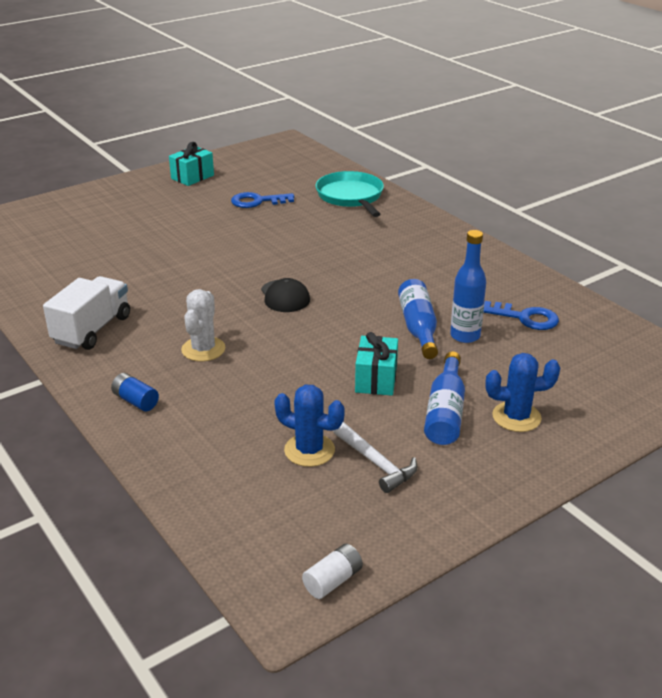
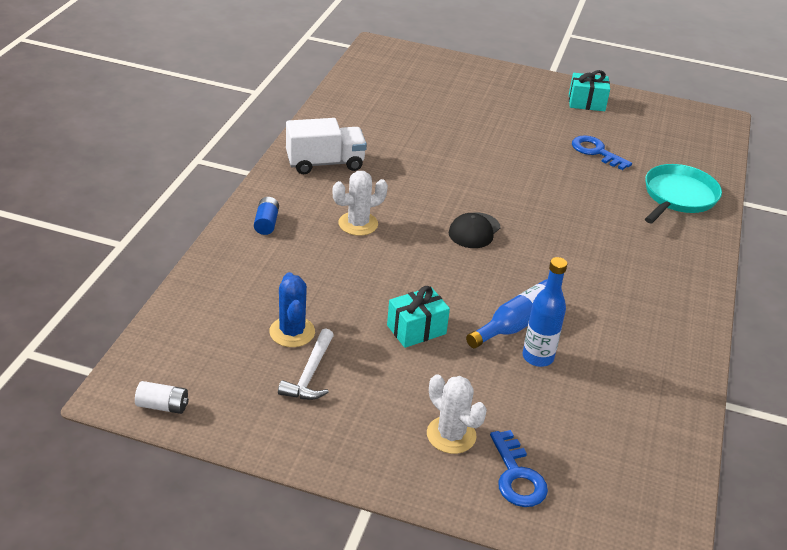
camera: 50 degrees right, 5 degrees up
(445, 412) = (414, 388): blue bottle -> none
(516, 417) = (451, 435): blue cactus -> white cactus
(525, 318) = (613, 386): blue key -> blue key (517, 476)

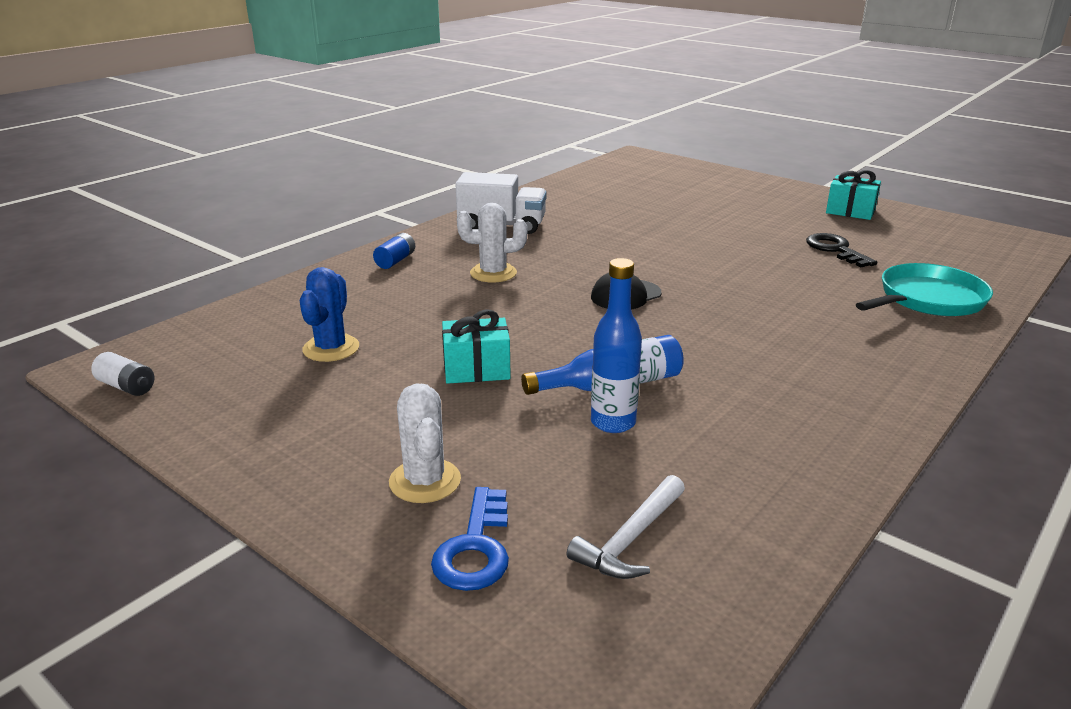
camera: 25 degrees right, 10 degrees down
(310, 374) = (312, 388): white hammer -> white hammer (630, 539)
(596, 152) = (835, 250): blue key -> black key

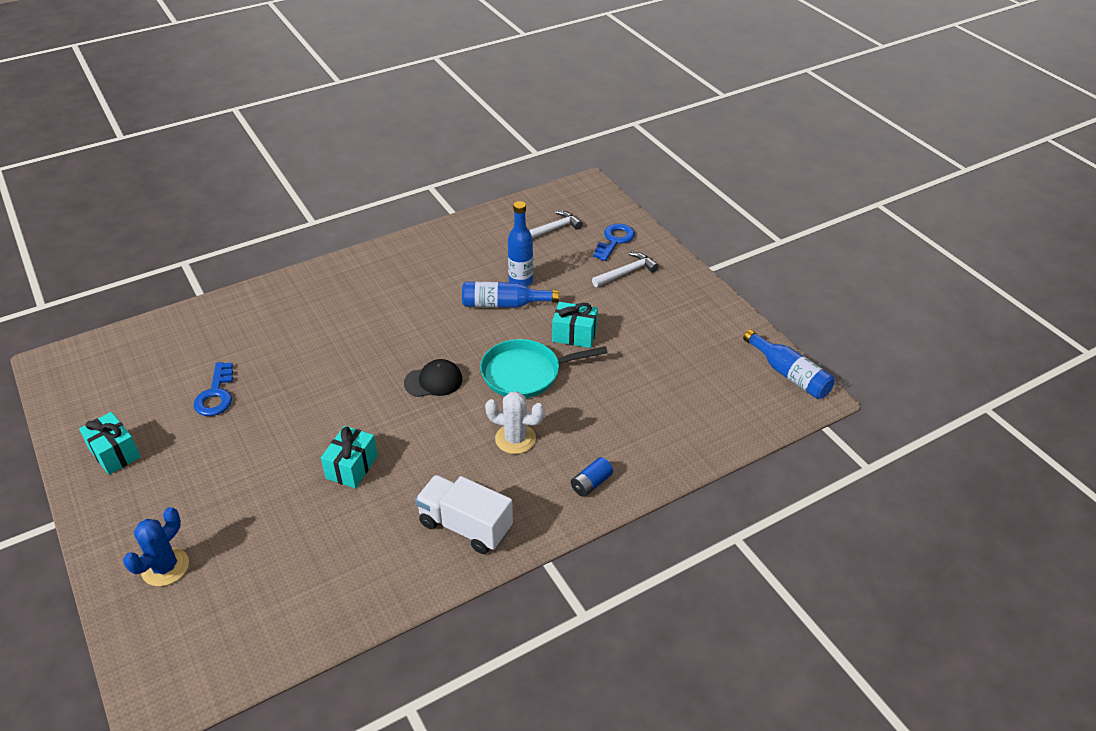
camera: 160 degrees left, 15 degrees up
(126, 386) = (789, 374): white battery -> blue bottle
(331, 348) = (661, 377): blue cactus -> blue cactus (165, 567)
(425, 481) = (626, 272): white cactus -> white hammer
(638, 235) = (352, 467): none -> turquoise gift
(835, 250) = (216, 395): black key -> blue key
(928, 299) = (238, 322): turquoise pan -> turquoise pan (525, 373)

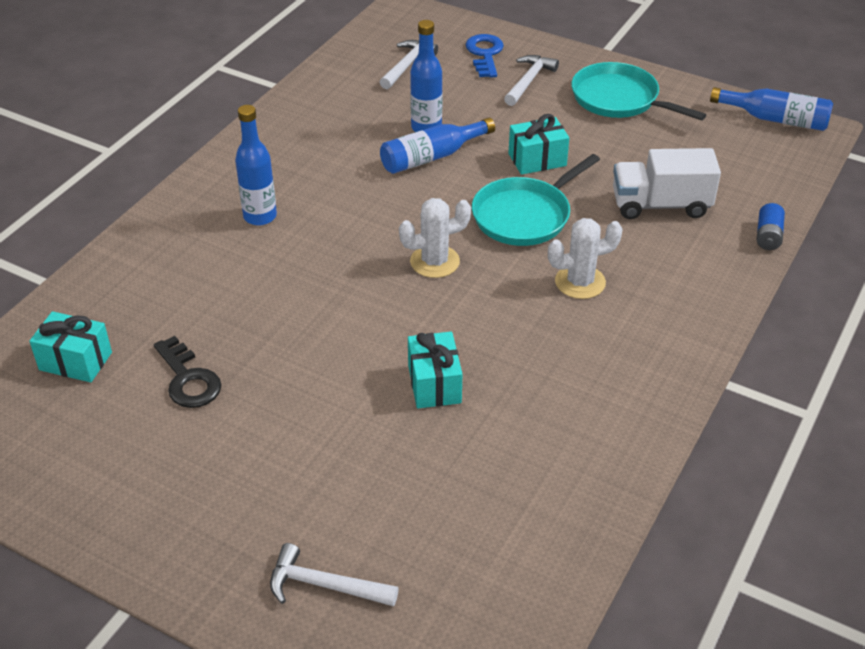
camera: 30 degrees left, 0 degrees up
(115, 453) = (123, 497): turquoise gift -> turquoise gift (75, 361)
(165, 567) = (325, 585): blue cactus -> white hammer
(216, 395) = (188, 379): blue key -> black key
(356, 303) = (260, 216): none -> blue bottle
(433, 381) = (434, 262): black cap -> white cactus
(465, 526) = (616, 386): white truck -> white truck (660, 205)
(591, 483) = (697, 292): blue battery -> blue battery (768, 236)
(680, 311) = (619, 99): none -> turquoise pan

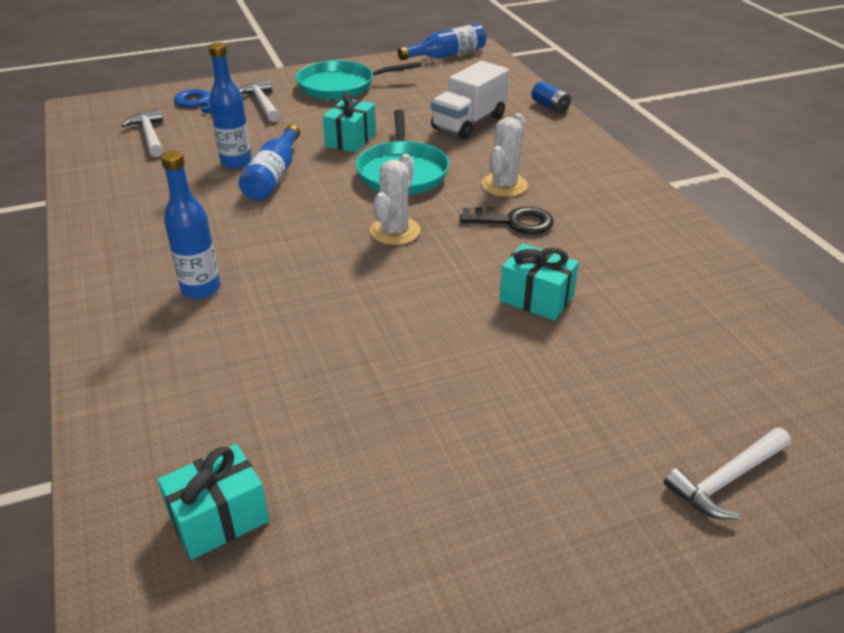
camera: 50 degrees left, 5 degrees down
(188, 379) = (357, 441): black key -> black key (514, 222)

